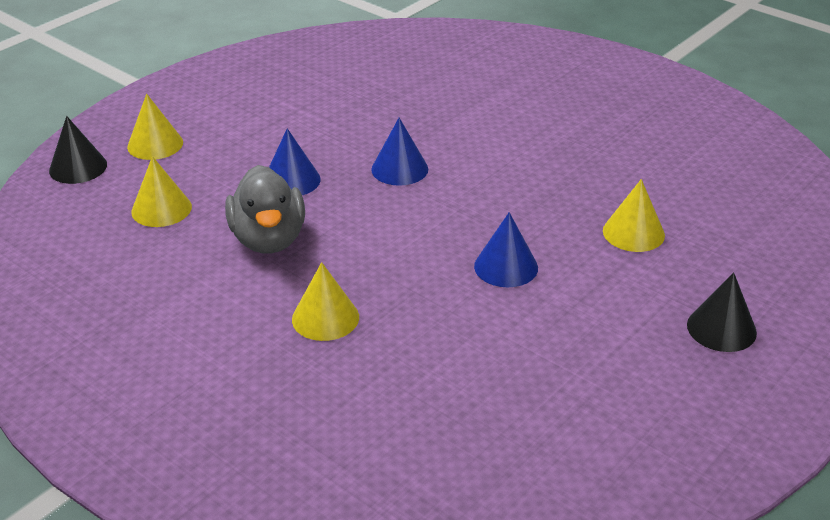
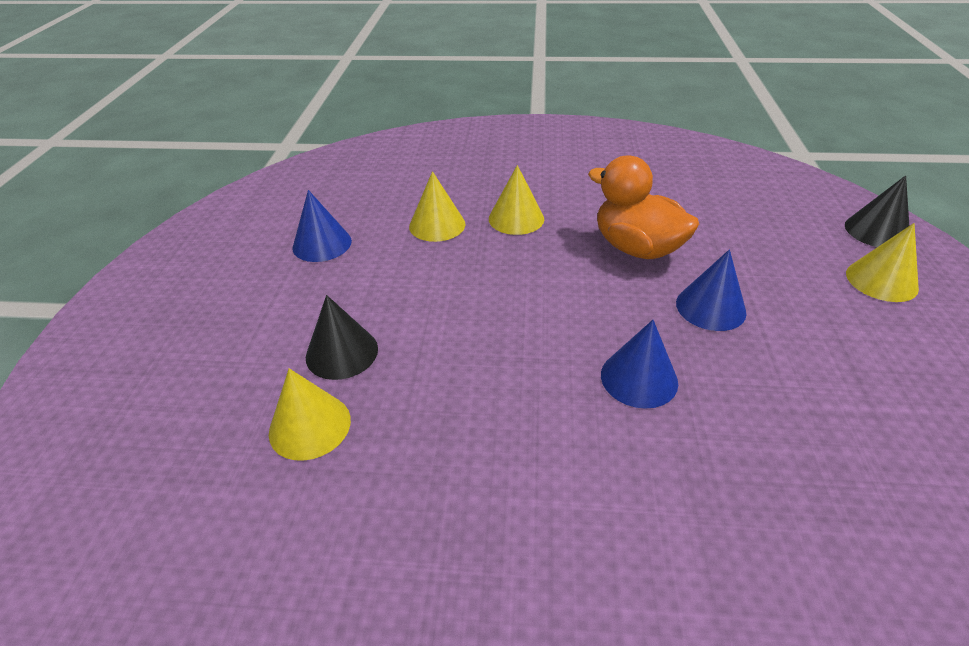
camera: 145 degrees right, 5 degrees up
(161, 209) = (751, 232): yellow cone -> yellow cone (437, 225)
(268, 239) = (636, 248): grey duck -> orange duck
(506, 267) = (419, 317): blue cone -> blue cone (322, 244)
(721, 328) = (180, 350): black cone -> black cone (342, 352)

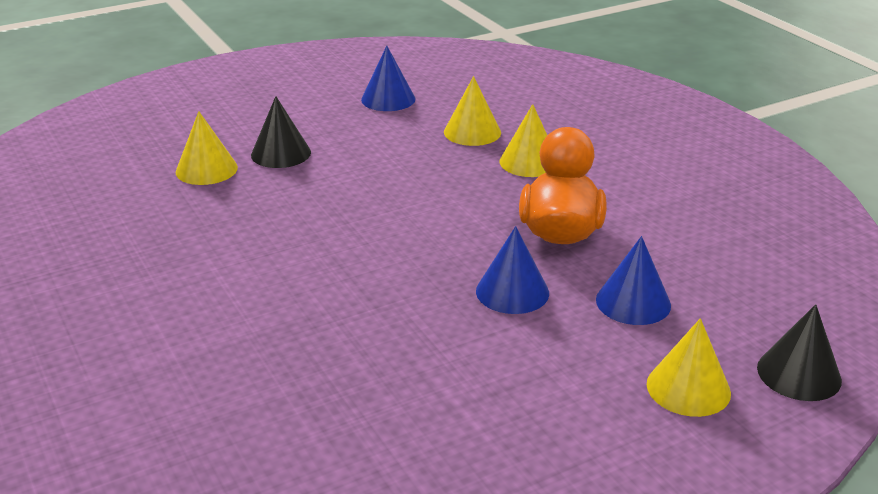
camera: 55 degrees right, 10 degrees down
(639, 378) = (376, 278): blue cone -> blue cone (633, 302)

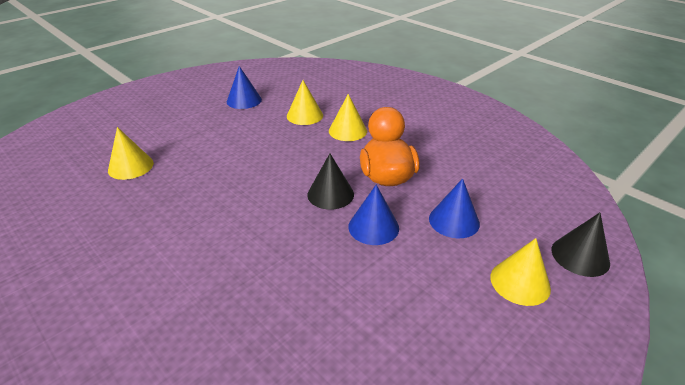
camera: 15 degrees left, 5 degrees up
(281, 153) = (182, 147): black cone -> black cone (330, 194)

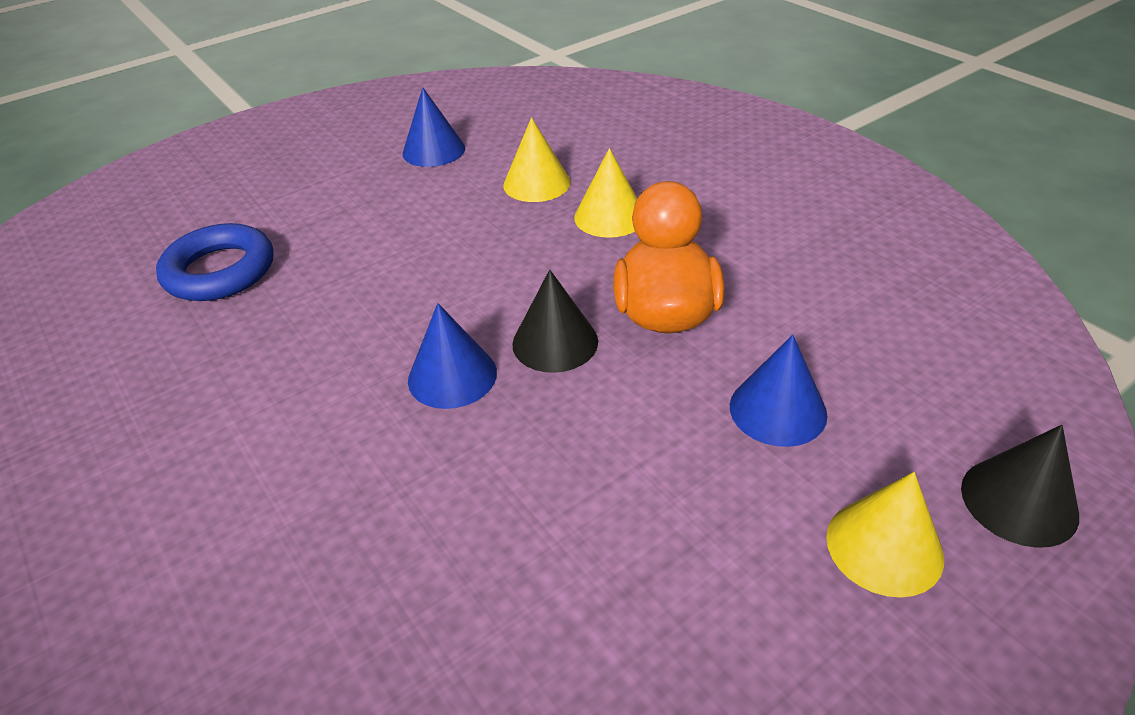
camera: 10 degrees right, 5 degrees up
(131, 166) = (220, 271): yellow cone -> blue ring
(373, 227) = (622, 412): blue cone -> blue cone (452, 376)

